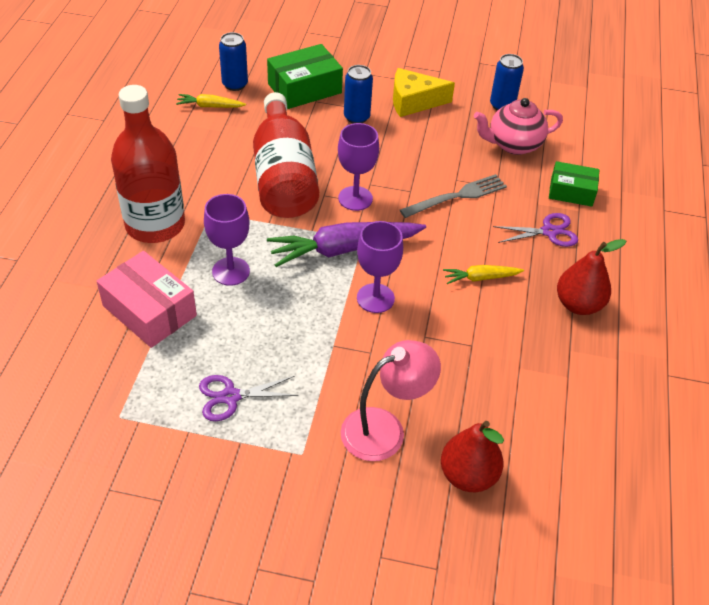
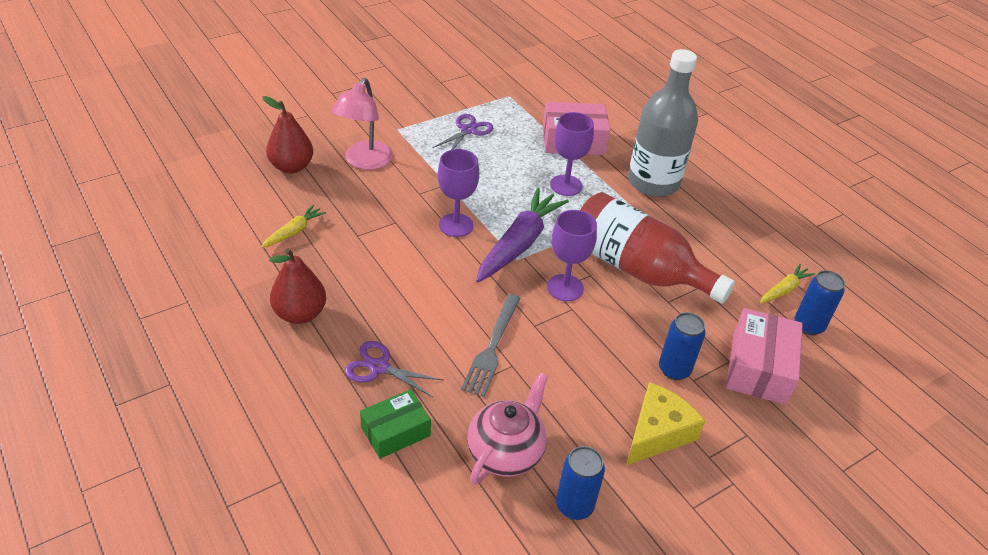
camera: 135 degrees right, 5 degrees down
(155, 225) = (653, 182): red bottle -> grey bottle
(304, 88) = (759, 368): green box -> pink box
(480, 278) = (398, 286): yellow carrot -> yellow carrot (294, 232)
(549, 232) = (379, 367): purple scissors -> purple scissors turned 75 degrees clockwise

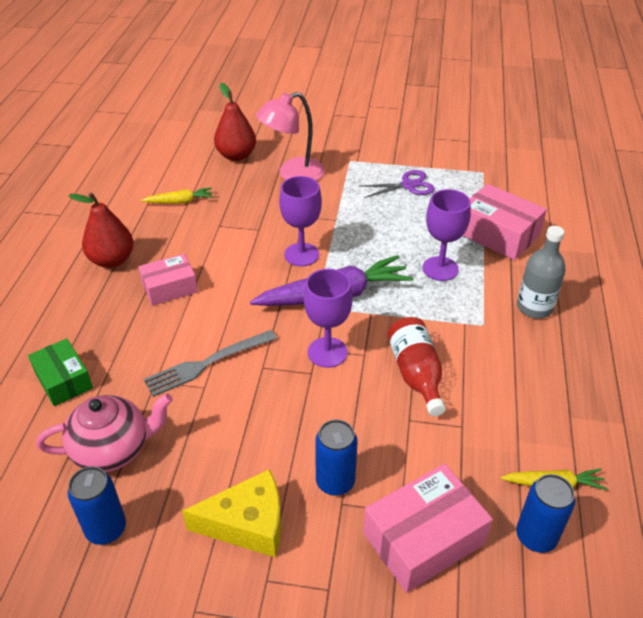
camera: 45 degrees right, 0 degrees up
(379, 367) = (112, 328): purple scissors -> none
(384, 308) = (170, 288): none -> pink box
(395, 431) = (63, 380): green box -> green box turned 45 degrees clockwise
(637, 269) = (416, 374): red bottle -> red bottle, size x0.58
(653, 182) = (534, 307): grey bottle -> grey bottle, size x0.58

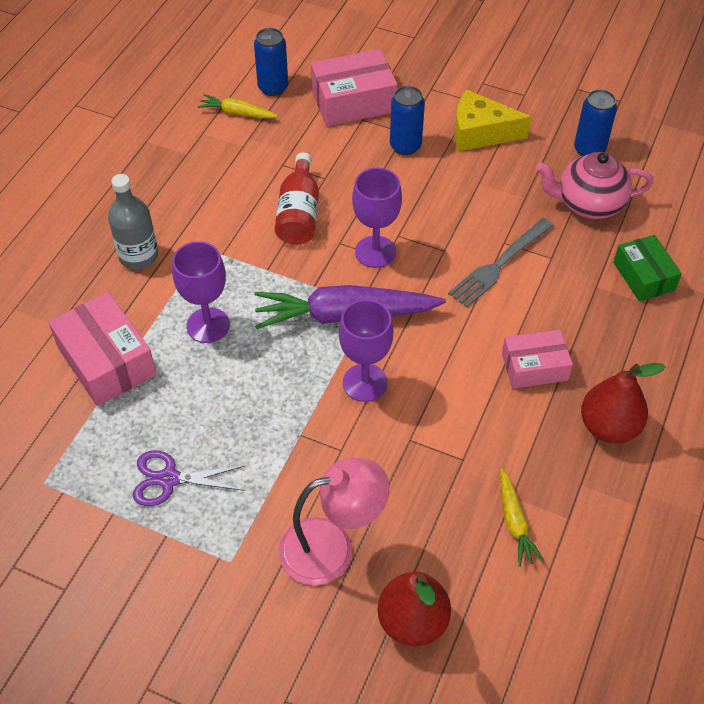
camera: 165 degrees left, 10 degrees up
(180, 202) = (515, 522): yellow carrot -> yellow carrot turned 105 degrees counterclockwise
(207, 363) = (499, 264): grey fork -> grey fork turned 150 degrees clockwise

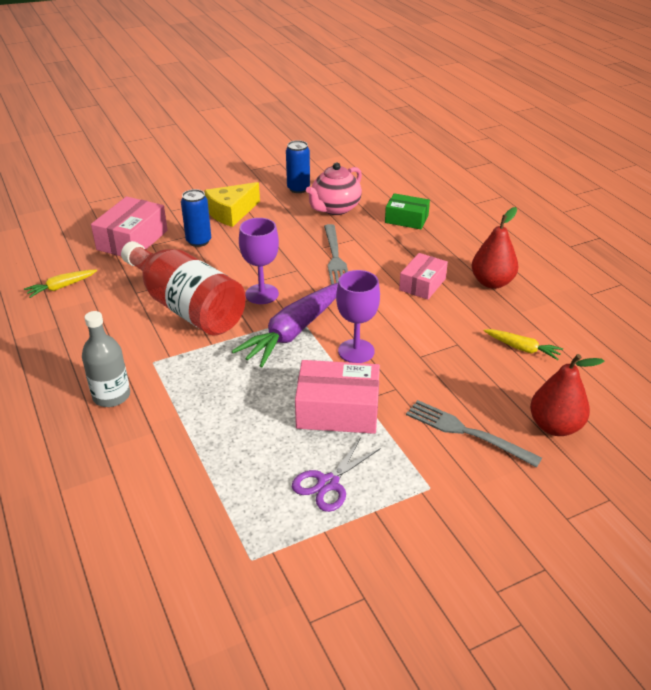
camera: 50 degrees left, 15 degrees down
(106, 361) = (182, 462): pink box -> pink box (337, 410)
(208, 325) = (220, 394): purple goblet -> none
(273, 87) = (66, 262): blue can -> none
(299, 214) = (187, 307): red bottle -> red bottle, size x1.72
(332, 547) = (466, 432): pink lamp -> grey fork

